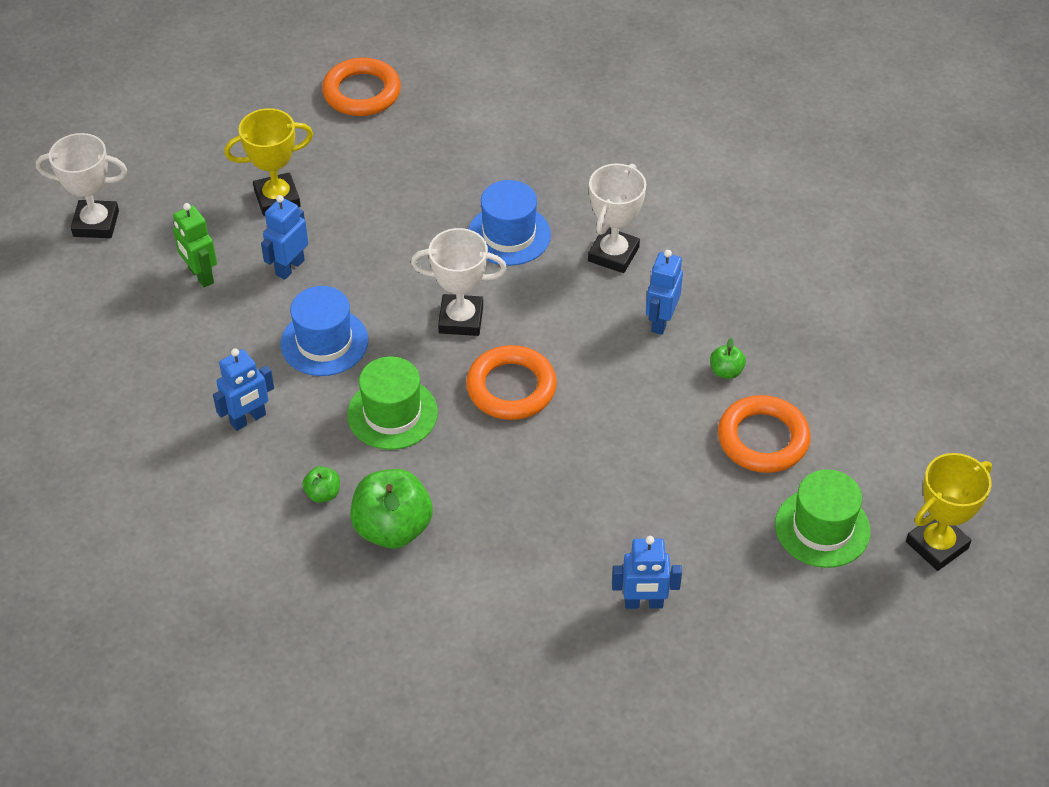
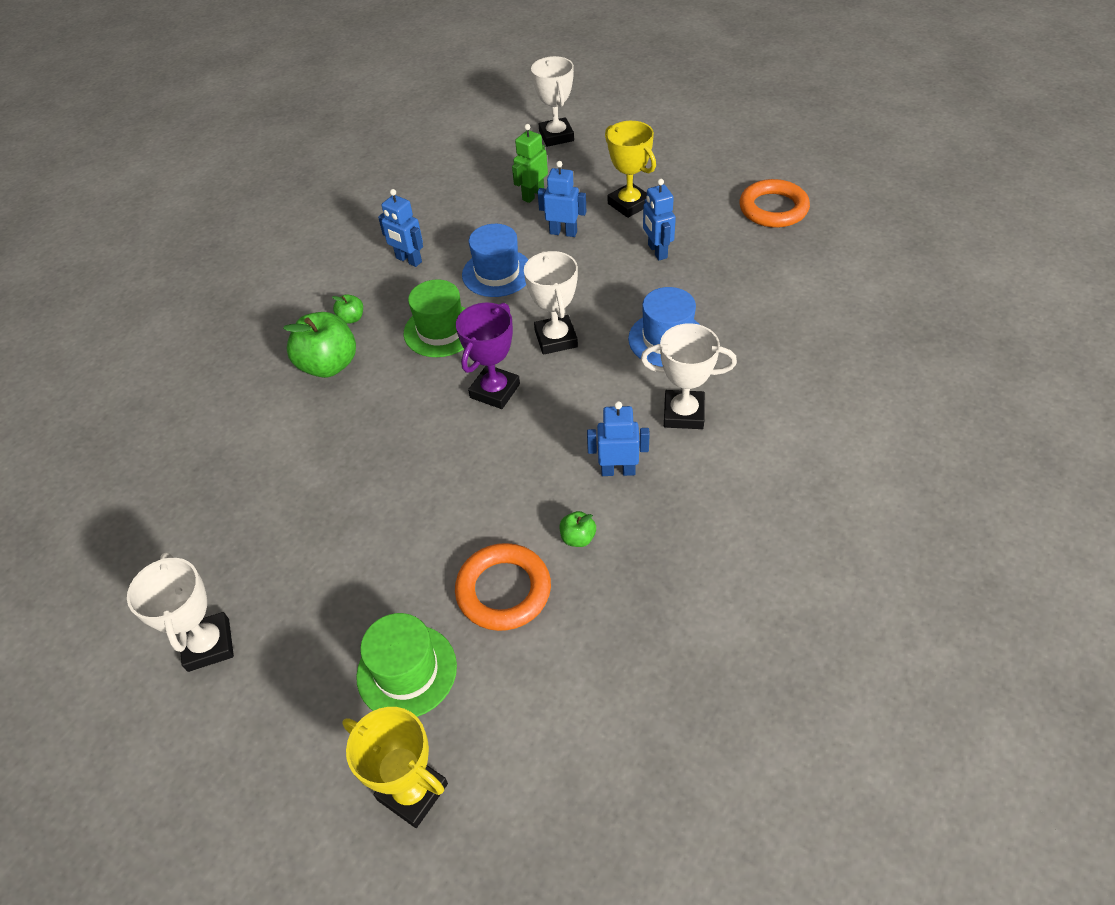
camera: 75 degrees right, 0 degrees up
(511, 388) = (495, 391): orange ring -> purple trophy
(643, 603) = (287, 546): blue robot -> blue robot (657, 251)
(741, 685) = (208, 645): none -> white trophy

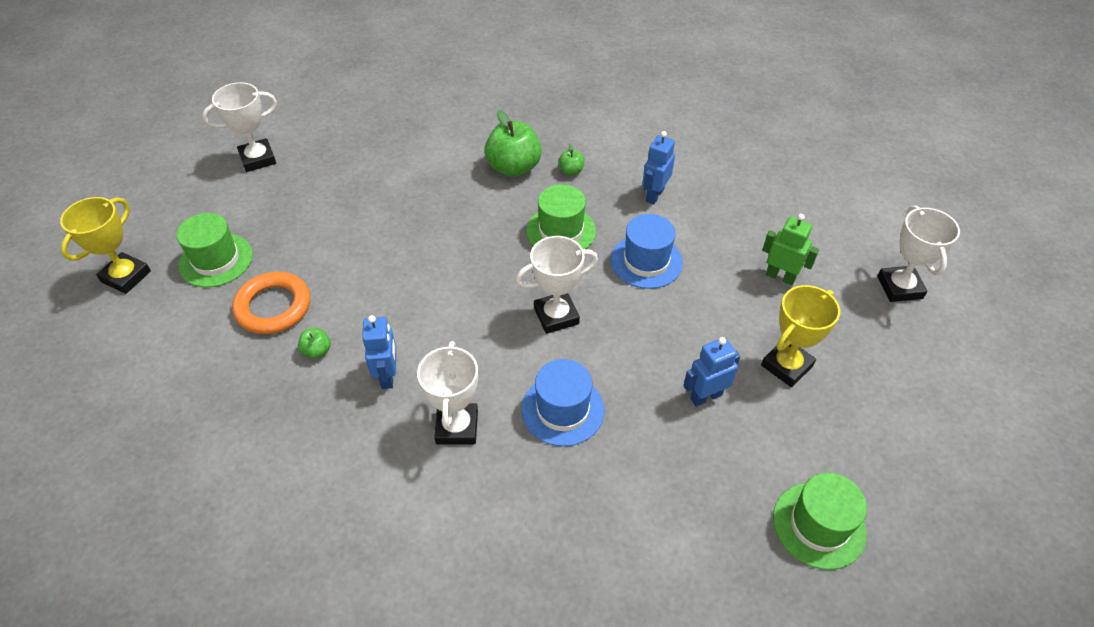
camera: 80 degrees right, 0 degrees up
(495, 391) = (486, 277): purple trophy -> none
(556, 136) = (899, 287): white trophy -> white trophy turned 75 degrees counterclockwise
(563, 232) = (721, 308): blue robot -> none
(773, 209) = (819, 525): orange ring -> green hat

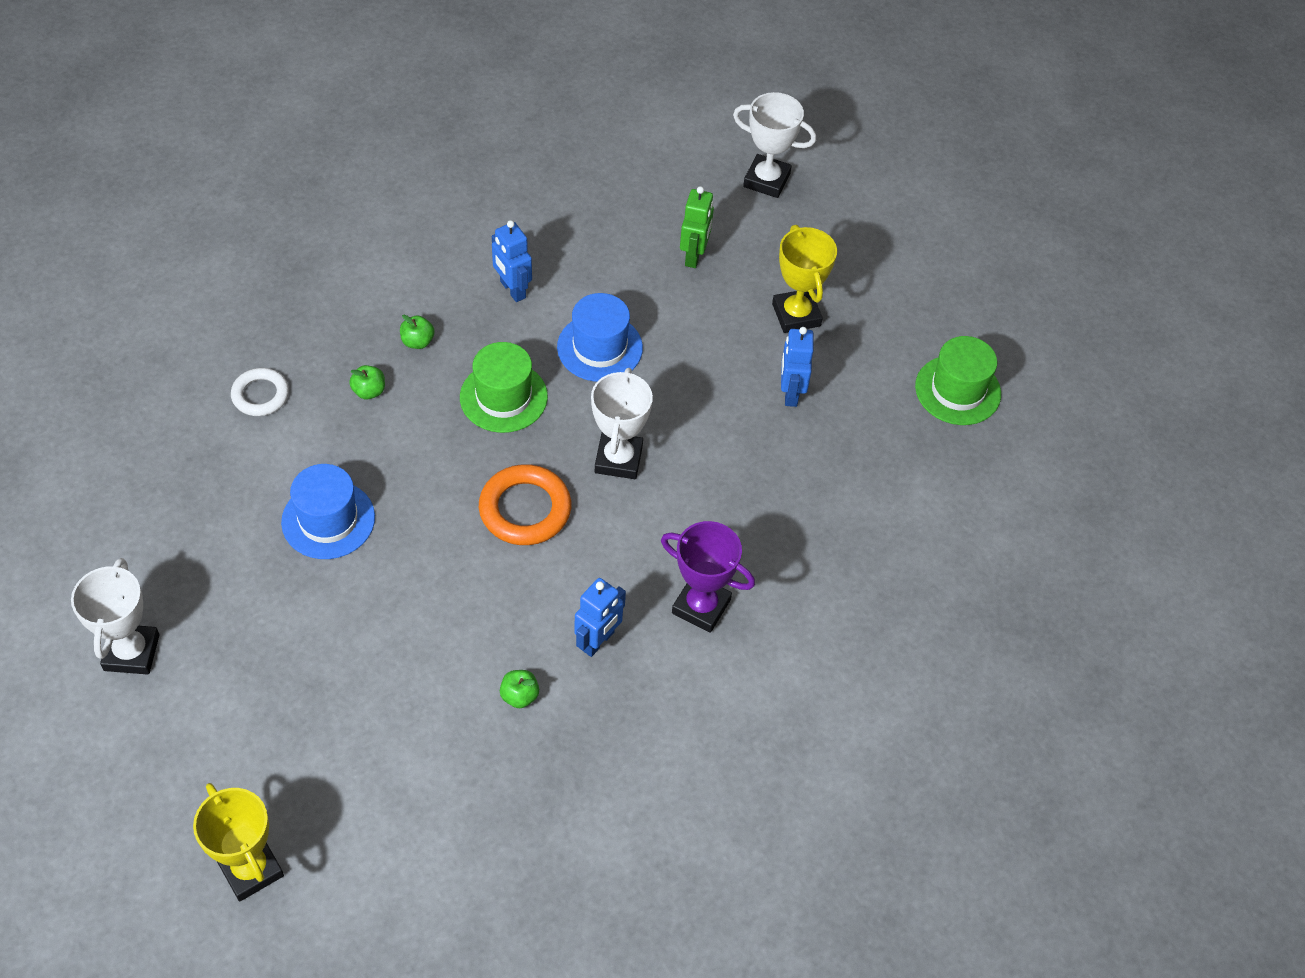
camera: 65 degrees left, 5 degrees up
(216, 260) = (296, 757): green hat -> none
(273, 307) = (421, 718): orange ring -> orange ring (525, 509)
(388, 376) = (598, 641): blue robot -> blue robot turned 105 degrees clockwise
(457, 427) = (701, 606): white trophy -> purple trophy
(474, 125) = (260, 395): none -> white ring
(513, 167) = (369, 391): green apple -> green apple, size x0.47
(562, 410) = (735, 510): blue hat -> blue hat (328, 520)
(780, 276) = (694, 256): green robot -> green robot turned 135 degrees clockwise

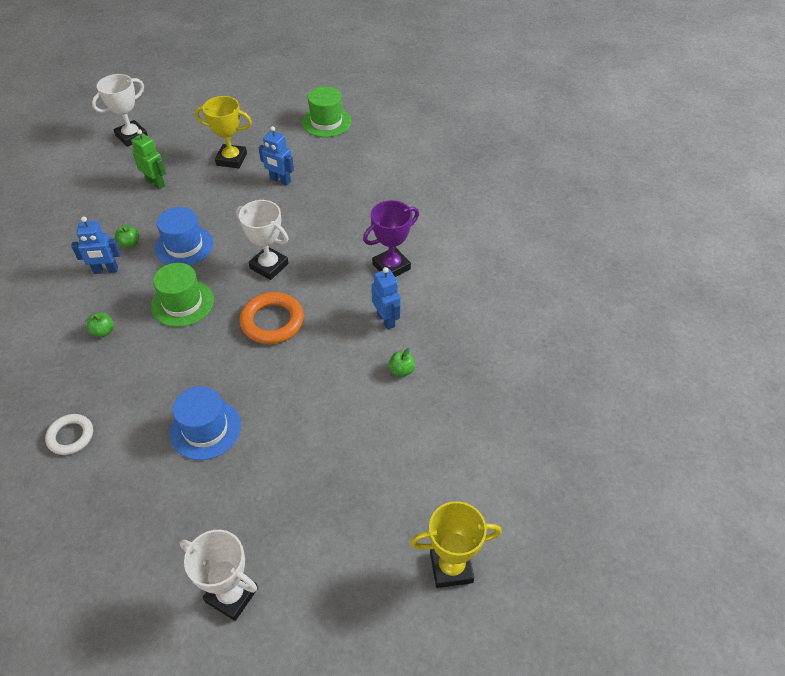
camera: 60 degrees left, 5 degrees down
(369, 391) = (120, 371): green apple -> green apple (130, 244)

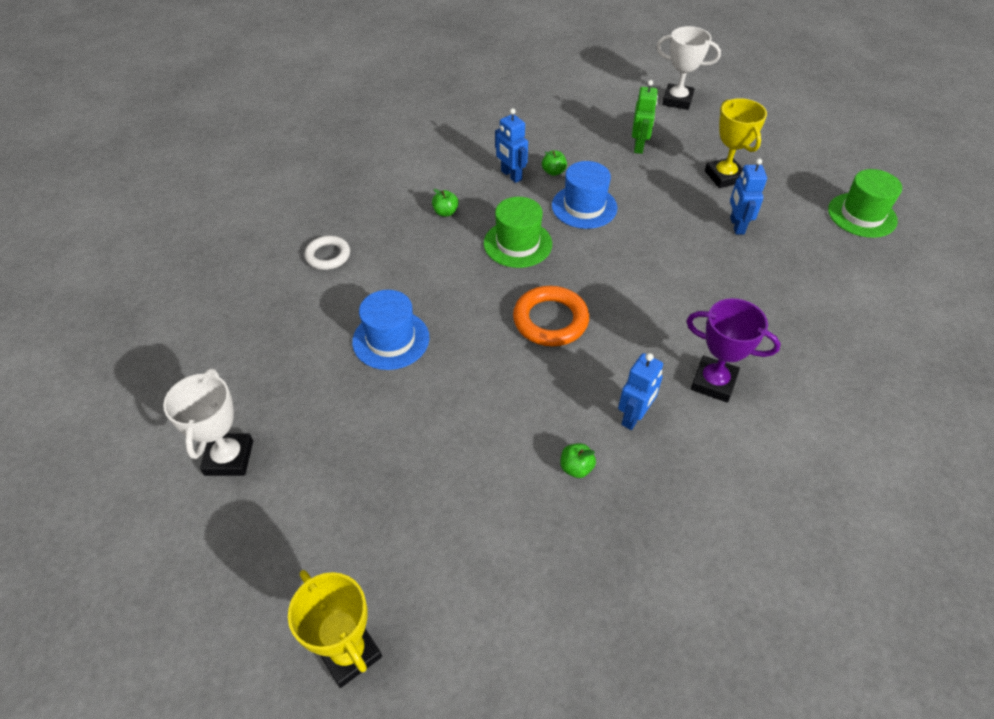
camera: 60 degrees right, 0 degrees up
(269, 266) = (617, 279): white trophy -> none

